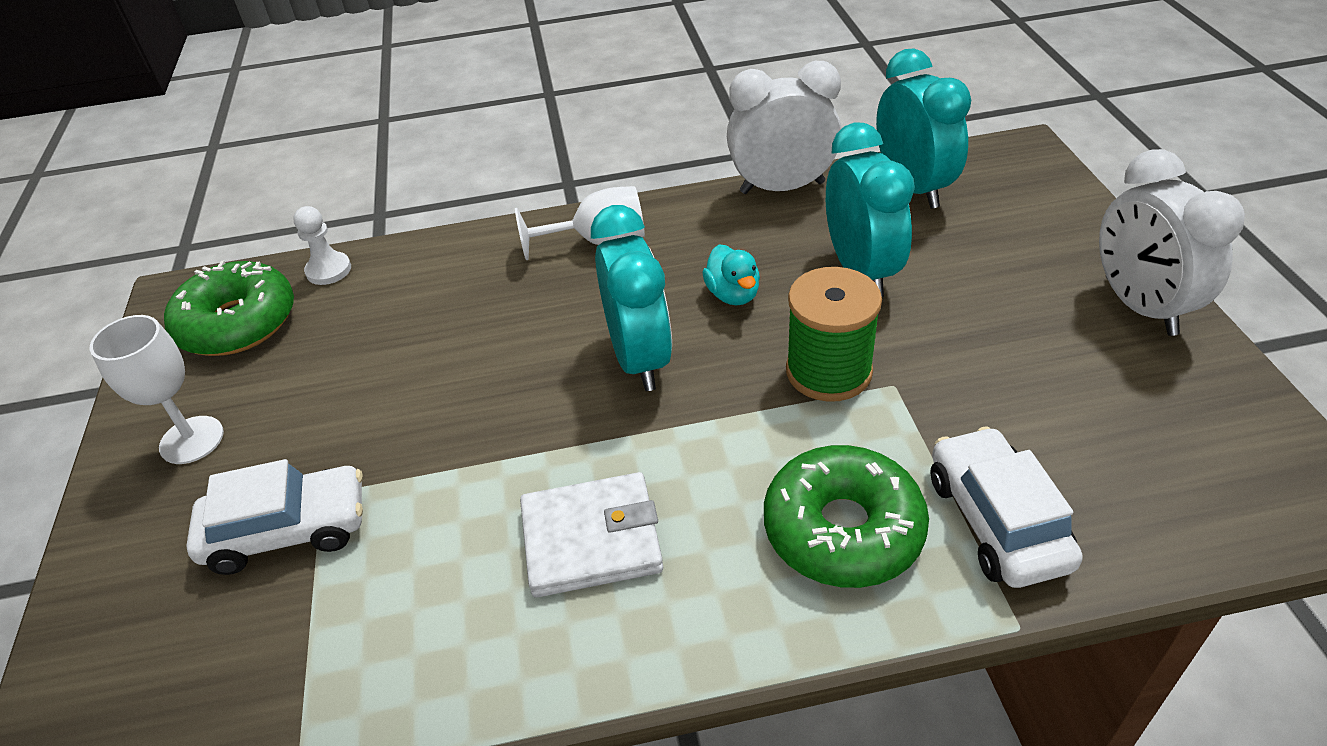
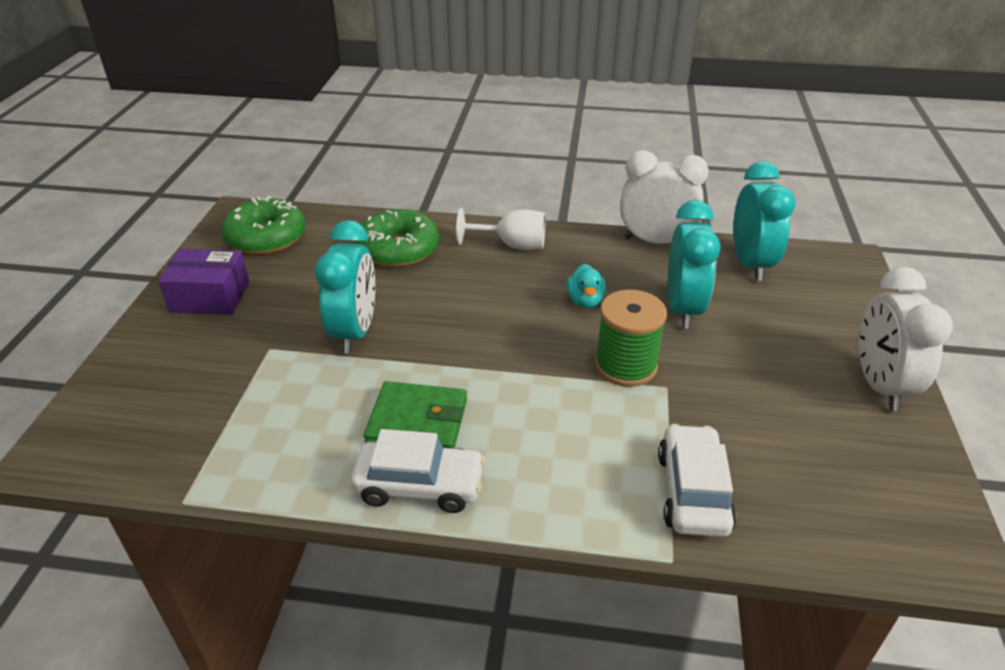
camera: 15 degrees right, 5 degrees down
(192, 440) = (210, 297): white goblet -> purple box
(288, 530) = (241, 363): white car -> white car (420, 485)
(328, 270) = (334, 220): white pawn -> none
(591, 539) = (417, 422): white wallet -> green wallet
(639, 358) = (502, 323): turquoise clock -> turquoise clock (355, 332)
(843, 529) = (583, 465): green donut -> green donut (398, 249)

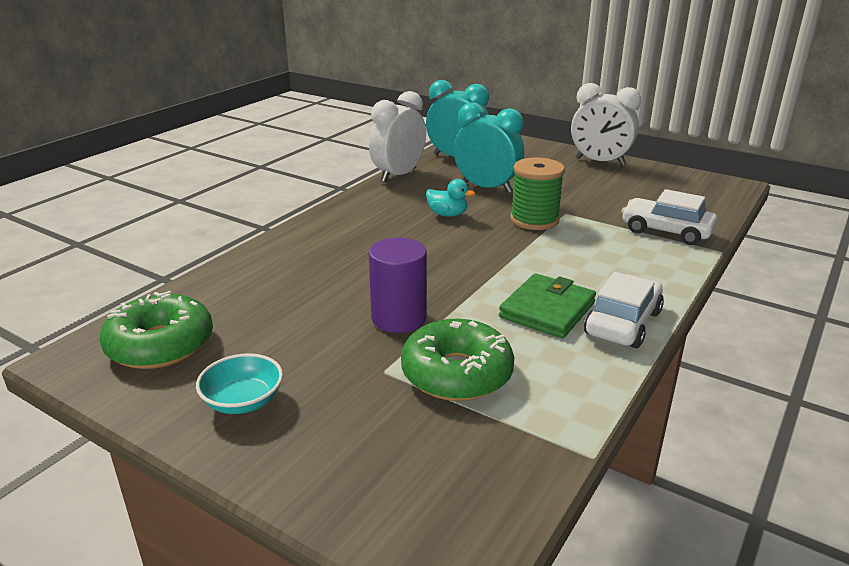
camera: 65 degrees left, 10 degrees down
(210, 297) = (243, 401): purple box -> turquoise bowl
(355, 332) = (399, 318): turquoise clock -> purple cylinder
(398, 249) = (285, 272): green donut -> green donut (457, 373)
(512, 245) = (342, 223): white goblet -> none

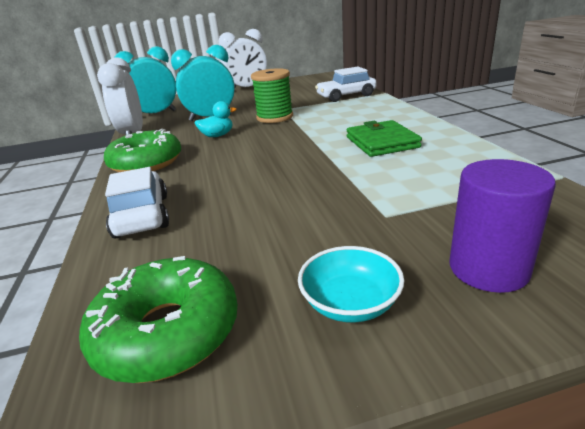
camera: 45 degrees left, 0 degrees up
(399, 318) = (320, 188): purple cylinder -> purple cylinder (488, 269)
(457, 373) = (422, 189): green donut -> green donut (146, 163)
(623, 323) = (423, 129): white car -> white car (142, 216)

